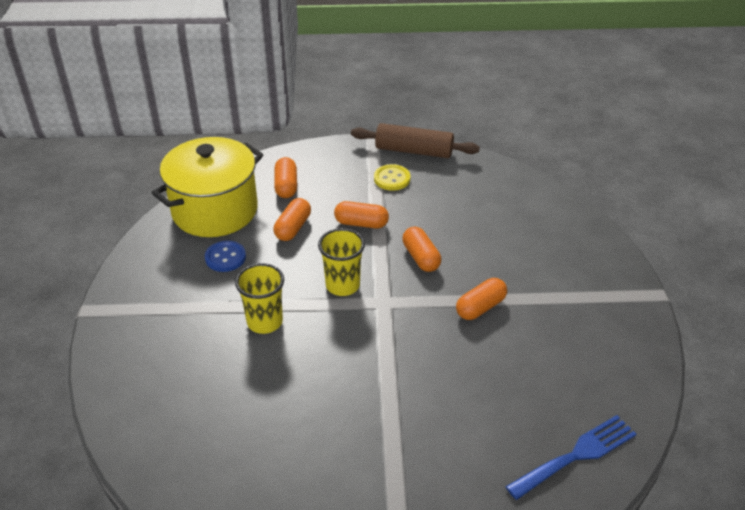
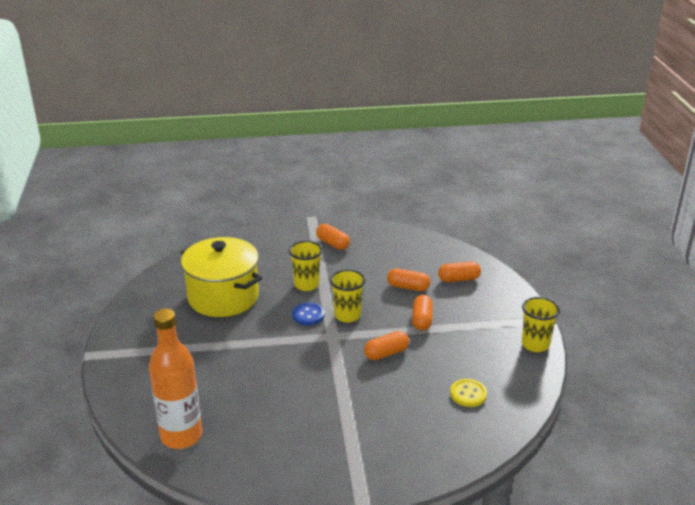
camera: 85 degrees right, 10 degrees down
(215, 210) = (419, 251): yellow pot -> yellow pot (223, 297)
(225, 257) = (368, 261): blue button -> blue button (308, 315)
(392, 179) = (487, 333): yellow button -> yellow button (468, 394)
(414, 151) = (535, 344): brown rolling pin -> yellow cup
(480, 307) = (331, 387): orange capsule -> orange capsule (332, 244)
(576, 455) = (181, 436): blue fork -> orange bottle

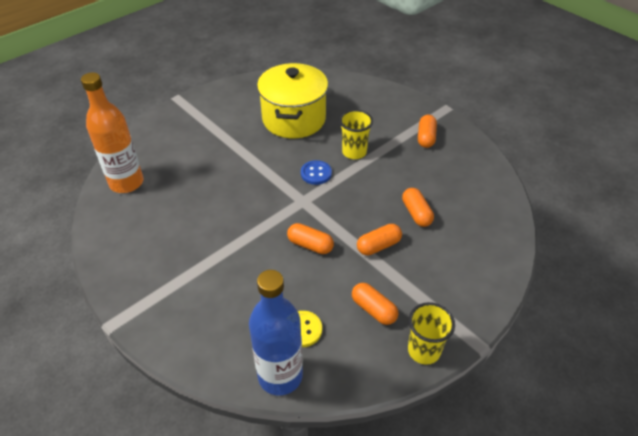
camera: 55 degrees right, 15 degrees up
(347, 315) = (338, 196): yellow cup -> none
(458, 279) = (467, 242): orange capsule -> orange capsule (373, 309)
(501, 424) = (280, 376): none -> blue bottle

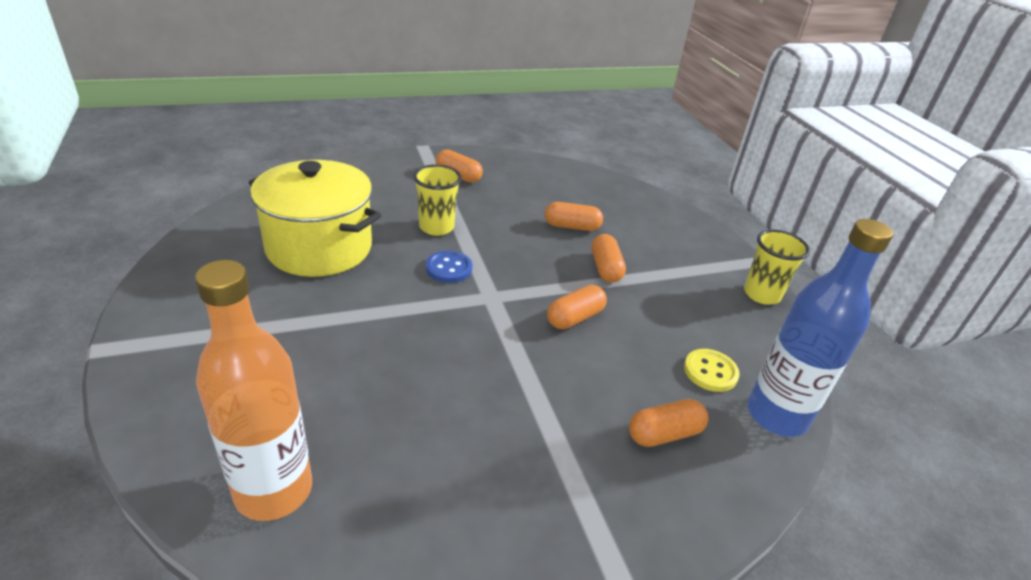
camera: 70 degrees left, 10 degrees down
(373, 309) = (698, 306): orange capsule -> orange capsule (664, 434)

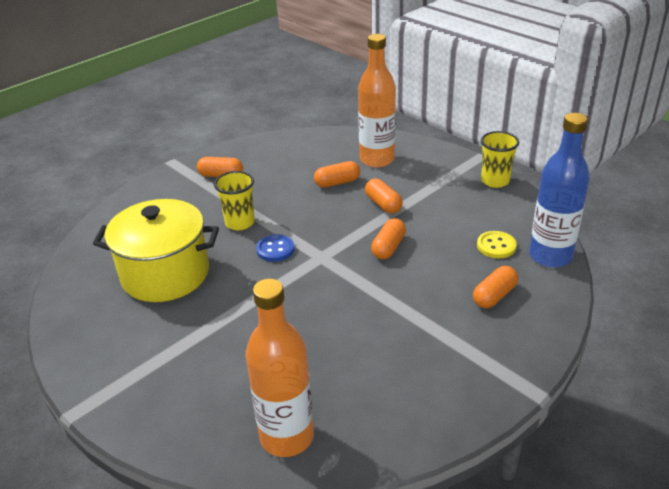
camera: 20 degrees left, 0 degrees up
(634, 219) = (377, 159): none -> orange bottle

